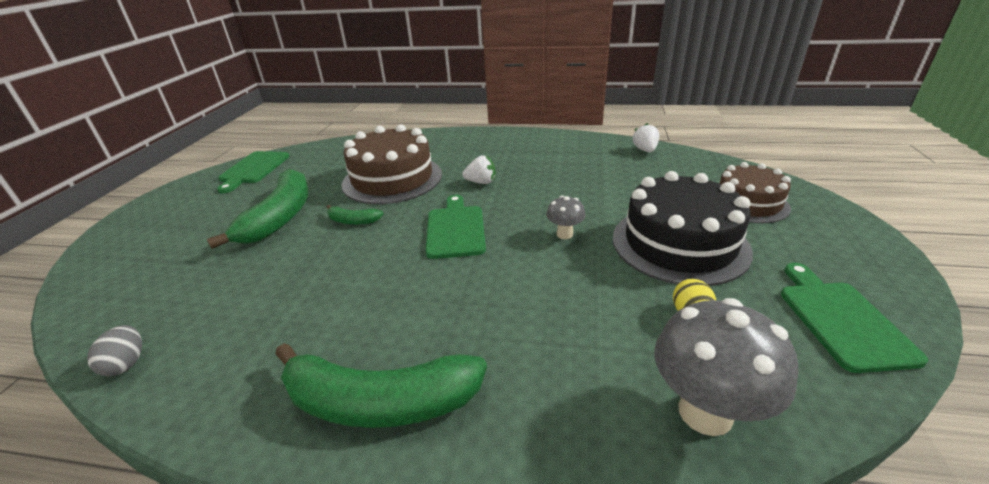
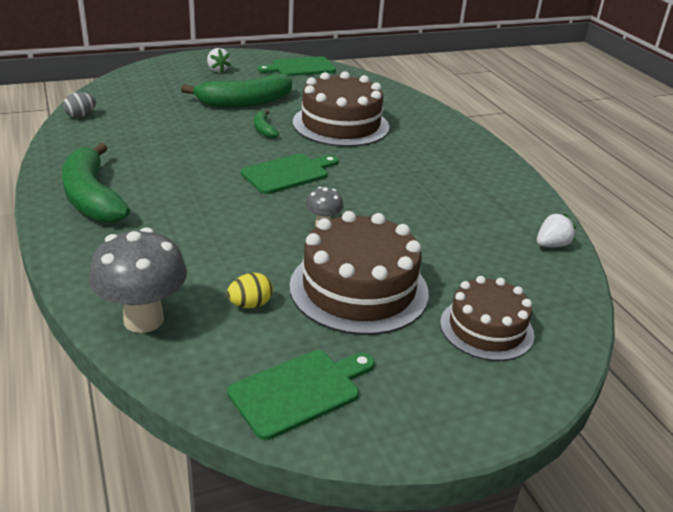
camera: 55 degrees right, 0 degrees up
(481, 182) = (375, 165): white strawberry -> white strawberry (218, 70)
(679, 244) = (359, 289): black cake -> brown cake

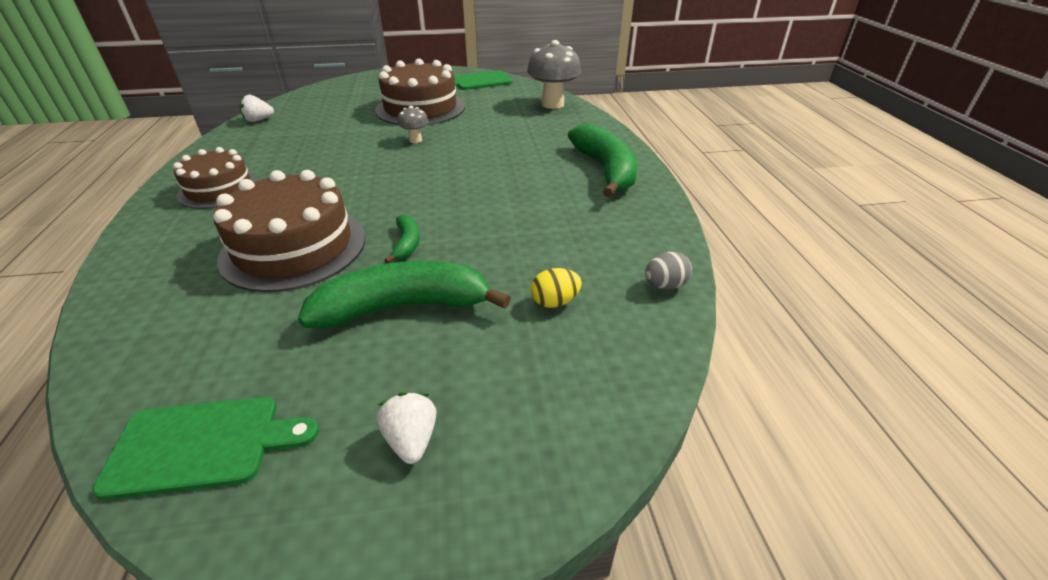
camera: 165 degrees left, 5 degrees up
(250, 304) = (490, 106): yellow egg -> yellow egg (555, 302)
(288, 173) = (414, 183): green cutting board -> none
(486, 328) = (365, 92): brown cake -> brown cake (219, 189)

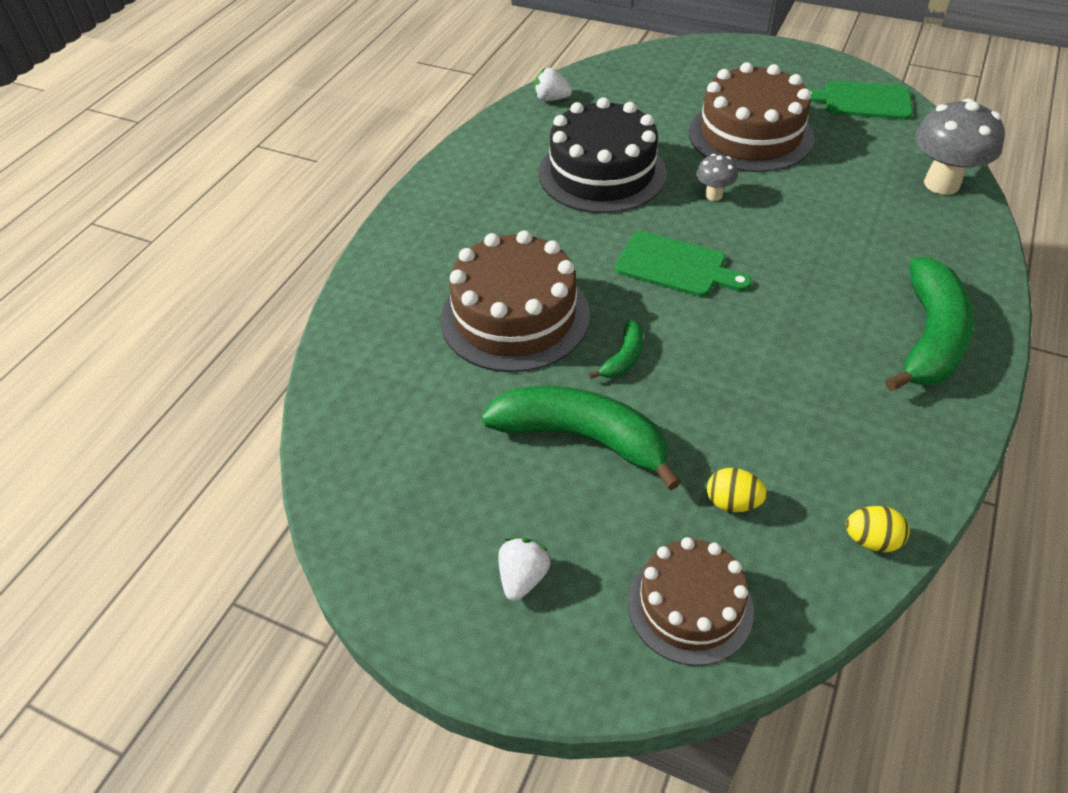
camera: 35 degrees right, 10 degrees up
(203, 445) = (374, 499): green cutting board -> green cutting board (676, 266)
(219, 189) = (475, 203): brown cake -> brown cake (690, 606)
(323, 148) = (602, 173): none -> black cake
(664, 285) = (871, 540): grey egg -> yellow egg

